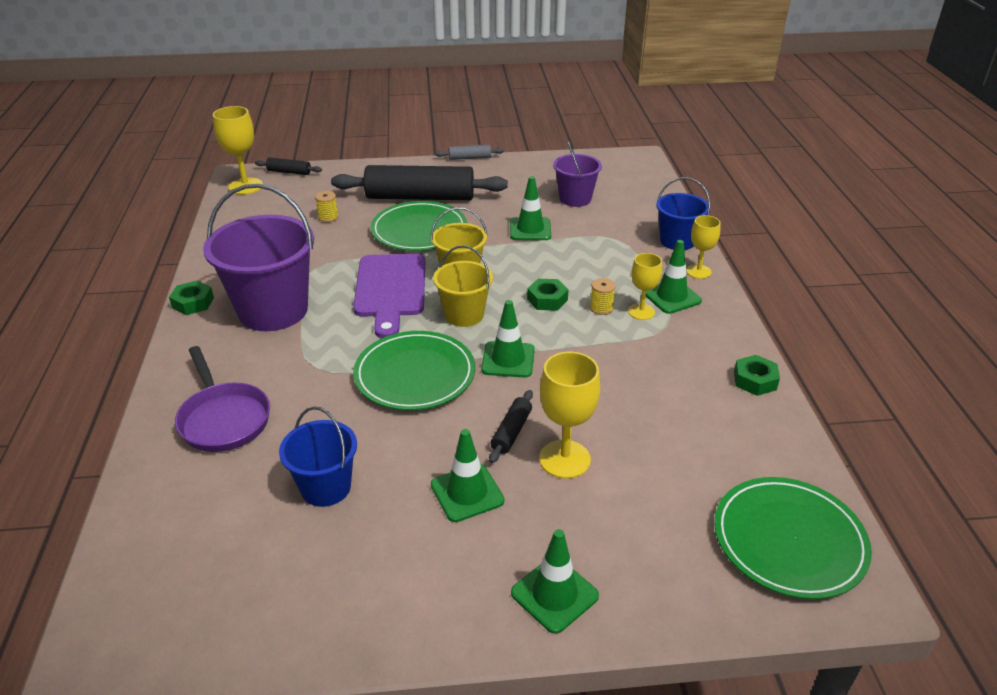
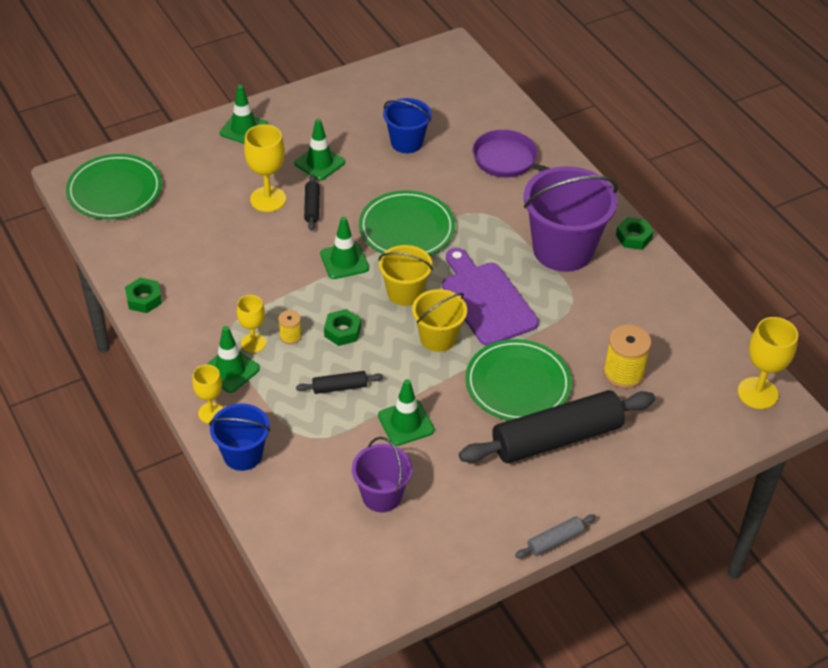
camera: 155 degrees right, 10 degrees up
(289, 172) = (739, 434): black rolling pin -> black rolling pin (340, 387)
(328, 217) = (623, 373): yellow spool -> yellow spool, size x1.83

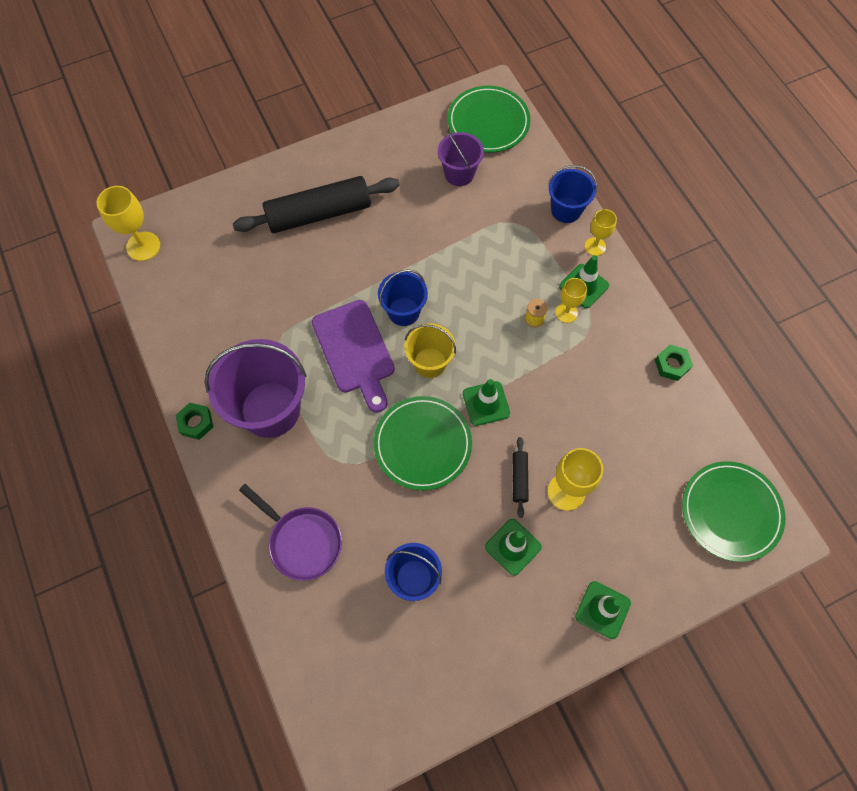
camera: 175 degrees left, 20 degrees up
(340, 387) = (490, 266): black rolling pin -> none
(342, 331) = (488, 322): green nut -> none
(406, 423) = (437, 231): green traffic cone -> none
(438, 338) = (403, 311): yellow bucket -> blue bucket
(517, 384) = (341, 263): green plate -> green plate (488, 122)
(555, 541) = (336, 136): grey rolling pin -> none
(623, 373) = (249, 270): yellow spool -> none

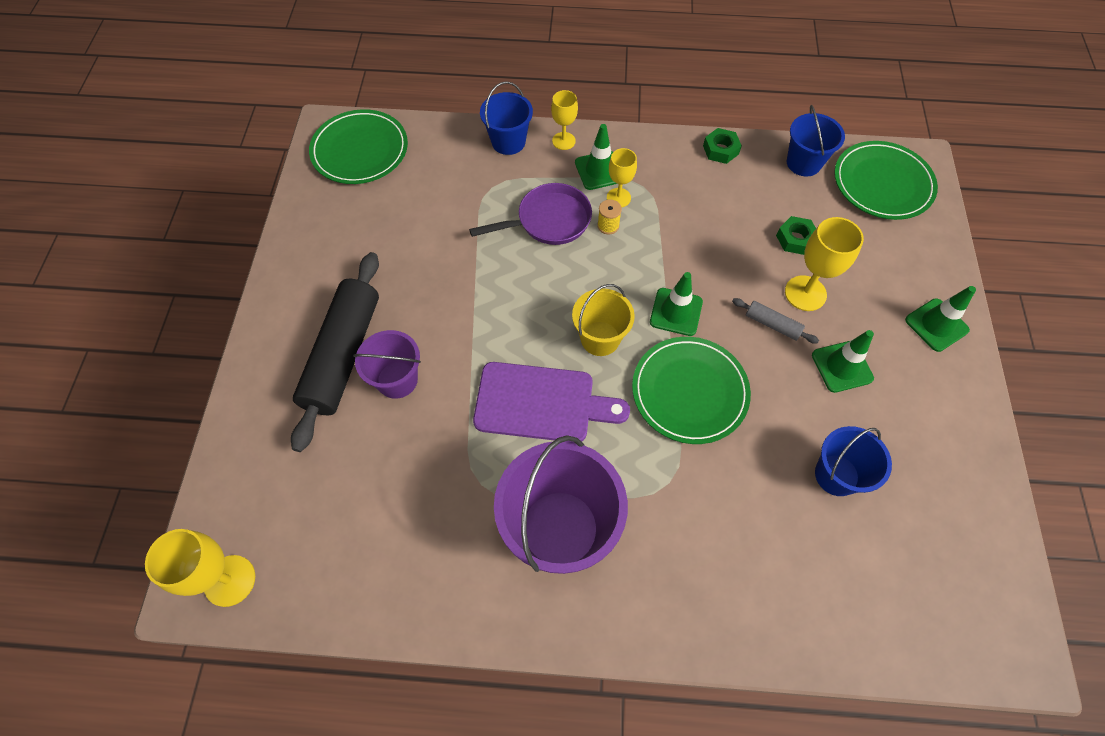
camera: 60 degrees left, 5 degrees down
(196, 423) = (526, 628): green nut -> green nut (795, 239)
(302, 541) = (742, 573): purple pan -> purple pan (548, 221)
(403, 311) = (524, 333): blue bucket -> blue bucket (803, 163)
(459, 173) = (399, 203): purple bucket -> purple bucket (397, 380)
(519, 478) = (772, 324): black rolling pin -> grey rolling pin

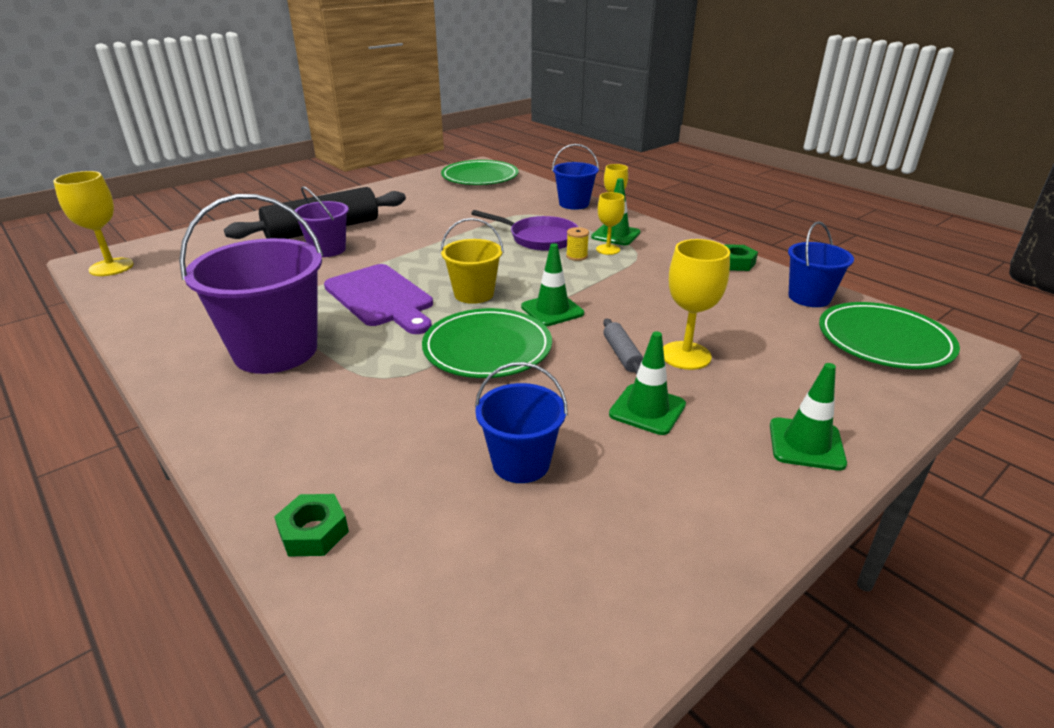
camera: 45 degrees right, 30 degrees down
(795, 239) = (728, 327): green nut -> green nut (313, 532)

